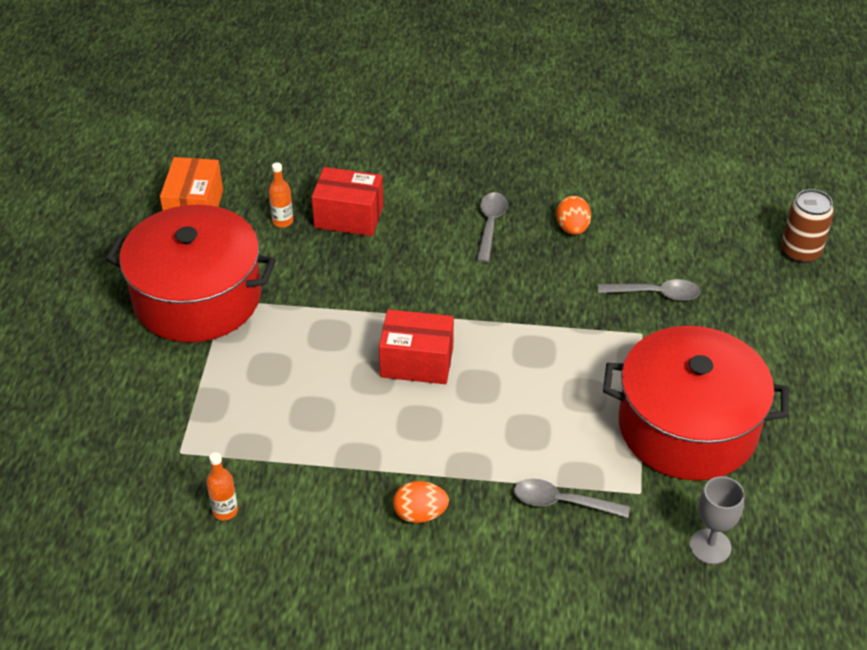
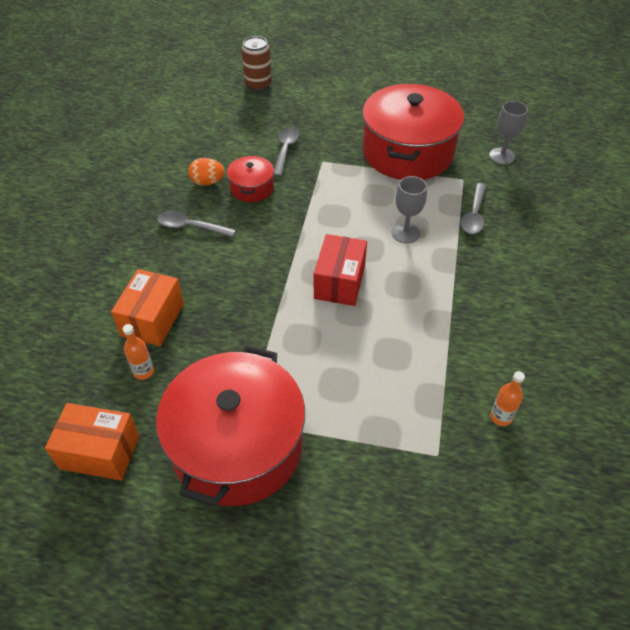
camera: 85 degrees left, 5 degrees up
(349, 217) = (152, 319): red box -> orange box
(420, 514) = (491, 289): orange egg -> none
(512, 424) = (405, 233): none -> grey goblet
(570, 269) = (252, 188): none -> red pot

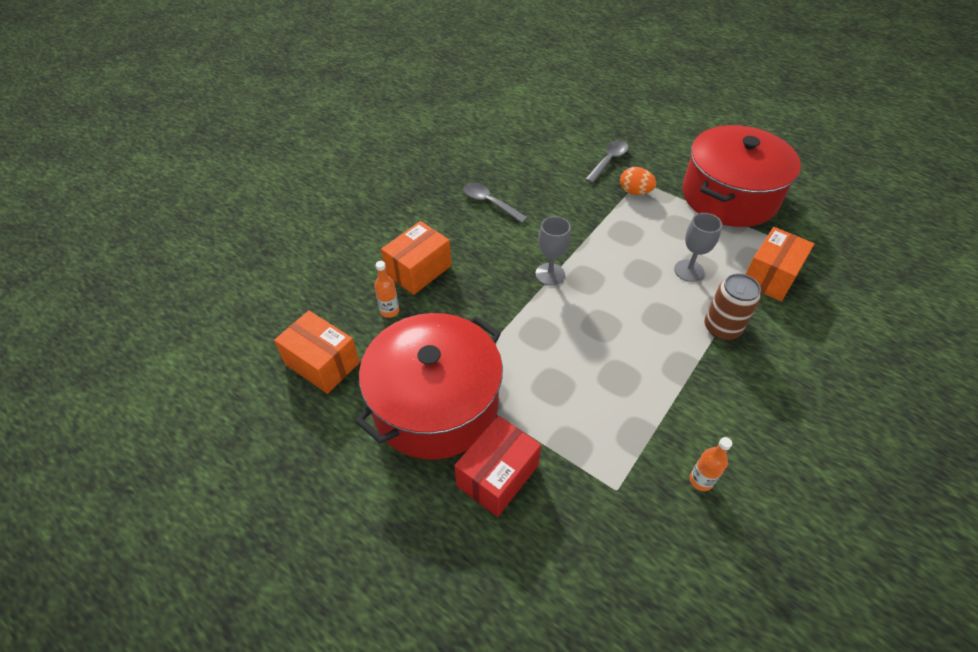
camera: 25 degrees right, 0 degrees up
(207, 182) = (523, 169): orange egg -> orange egg (635, 192)
(252, 188) = (560, 185): red pot -> none
(258, 84) = (612, 96): brown can -> brown can (722, 328)
(339, 282) = (600, 294): red box -> red box (497, 475)
(474, 215) = (770, 276): grey spoon -> orange box
(502, 156) = (830, 228): grey goblet -> grey goblet (550, 274)

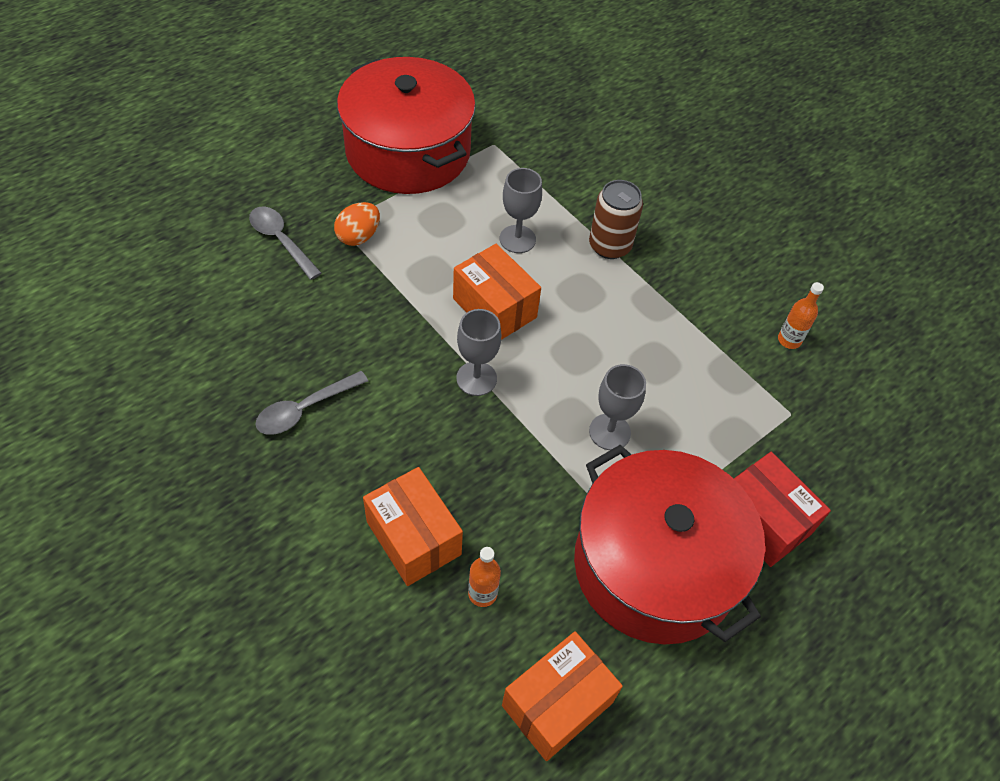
camera: 80 degrees left, 5 degrees up
(539, 358) = (609, 432): none -> grey goblet
(770, 276) = (549, 174): orange box -> orange box (494, 308)

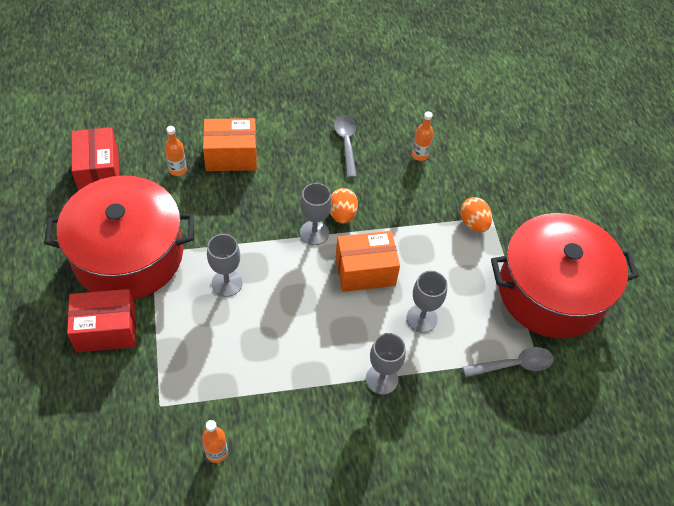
camera: 120 degrees right, 0 degrees up
(278, 322) = (419, 155): none -> orange bottle
(281, 241) = (490, 181): grey spoon -> grey spoon (514, 365)
(429, 363) = (342, 214): none -> orange egg
(557, 704) = (99, 171): orange box -> red box
(609, 246) = (381, 379): brown can -> grey goblet

